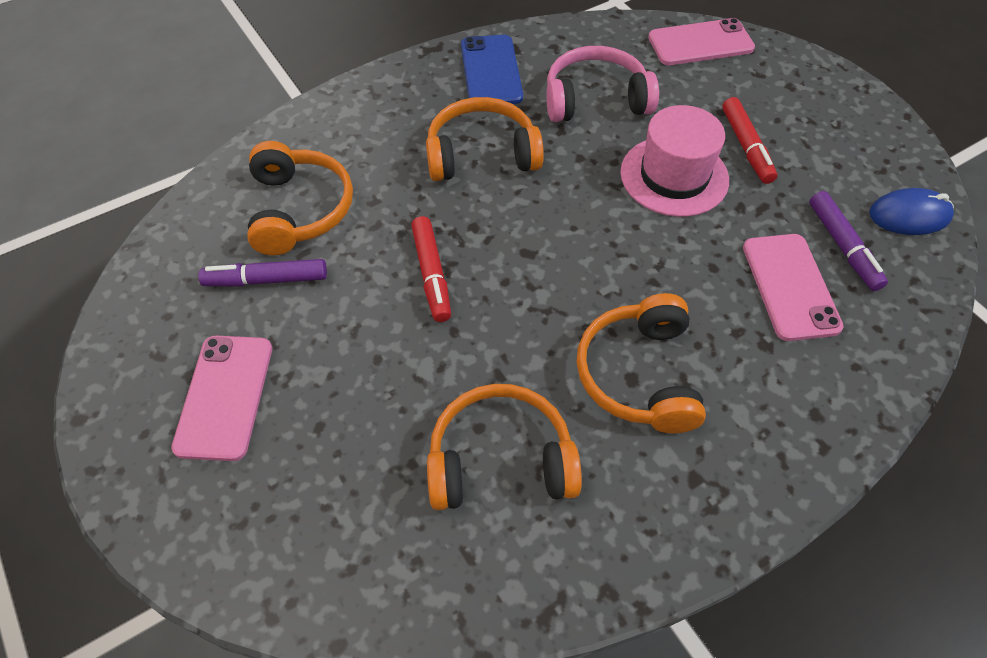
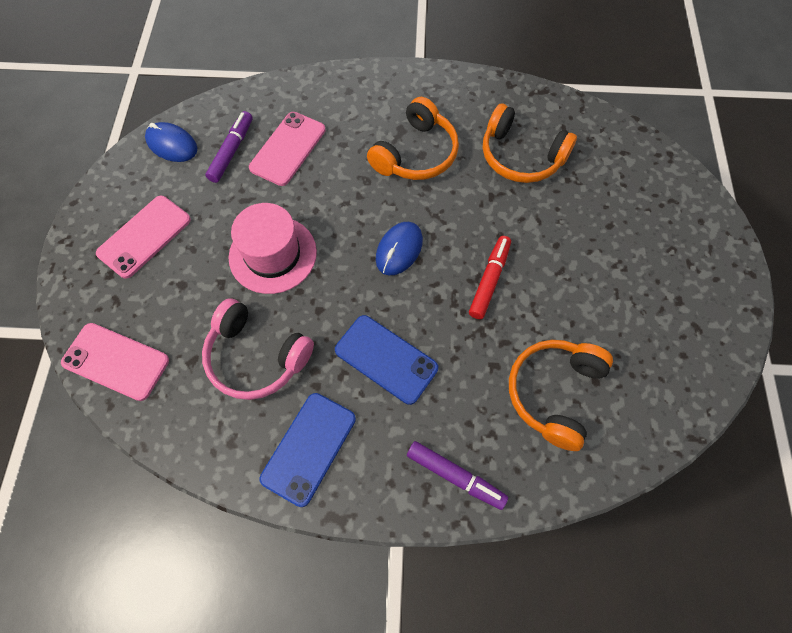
camera: 145 degrees left, 10 degrees up
(225, 396) = (660, 274): pink phone -> pink phone (144, 236)
(266, 280) = (603, 343): purple marker -> purple marker (455, 476)
(481, 154) = (386, 359): orange headphones -> blue phone
(554, 250) = (399, 250): none -> blue mouse
(746, 147) = (202, 246): red marker -> none

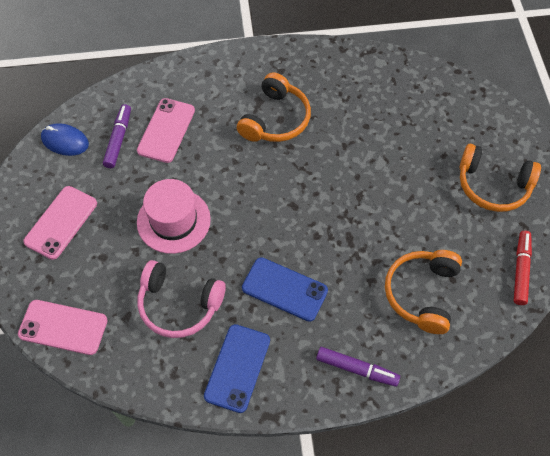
camera: 10 degrees left, 5 degrees down
(399, 250) = (277, 201): blue mouse -> none
(489, 280) = (355, 214): red marker -> red marker (520, 270)
(521, 156) = (362, 109): orange headphones -> orange headphones (493, 185)

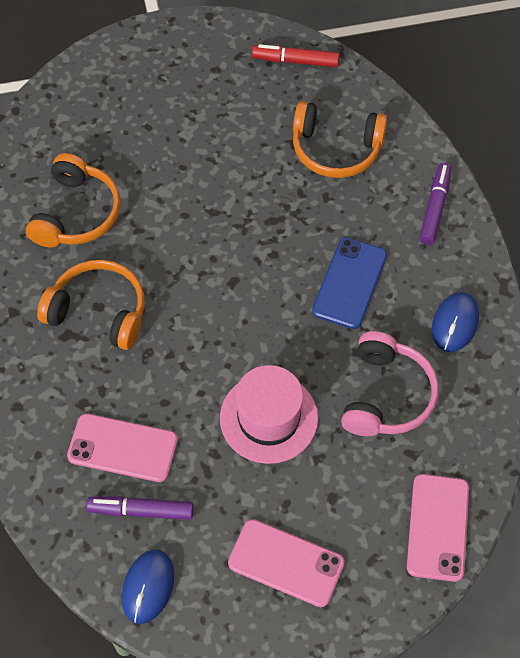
camera: 95 degrees left, 0 degrees up
(237, 368) = (455, 323): blue phone -> blue mouse
(493, 185) = (188, 81): orange headphones -> orange headphones (76, 213)

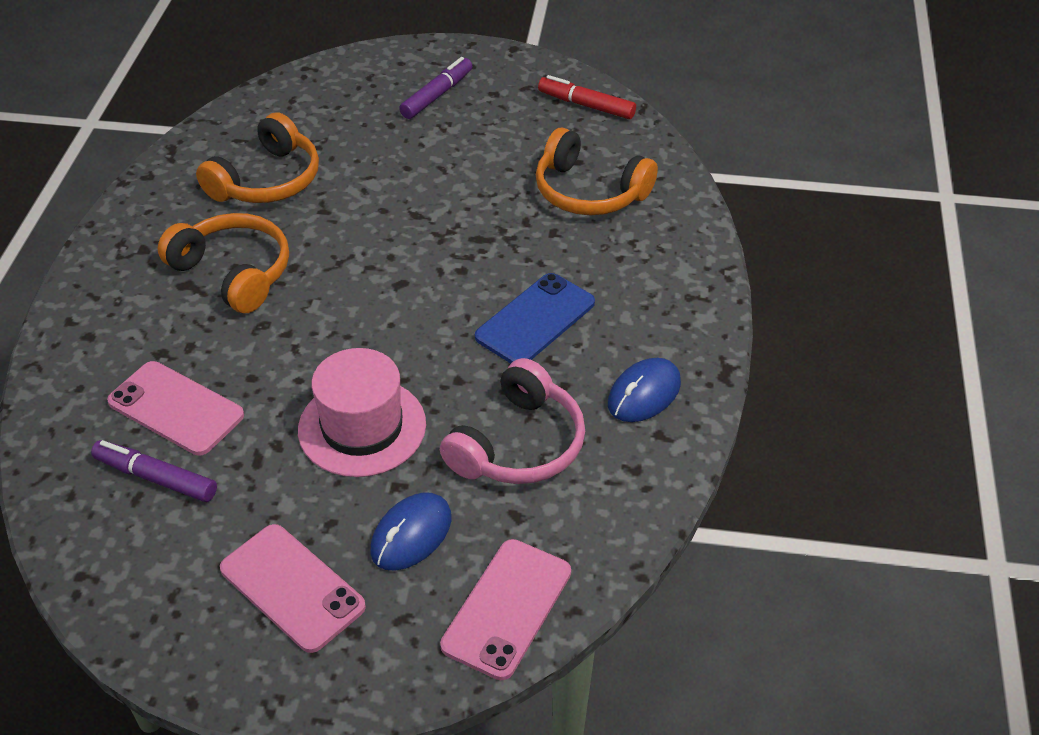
camera: 20 degrees right, 15 degrees down
(148, 587) = (112, 560): blue mouse -> blue mouse (411, 534)
(435, 208) = (678, 273): purple marker -> purple marker (437, 95)

